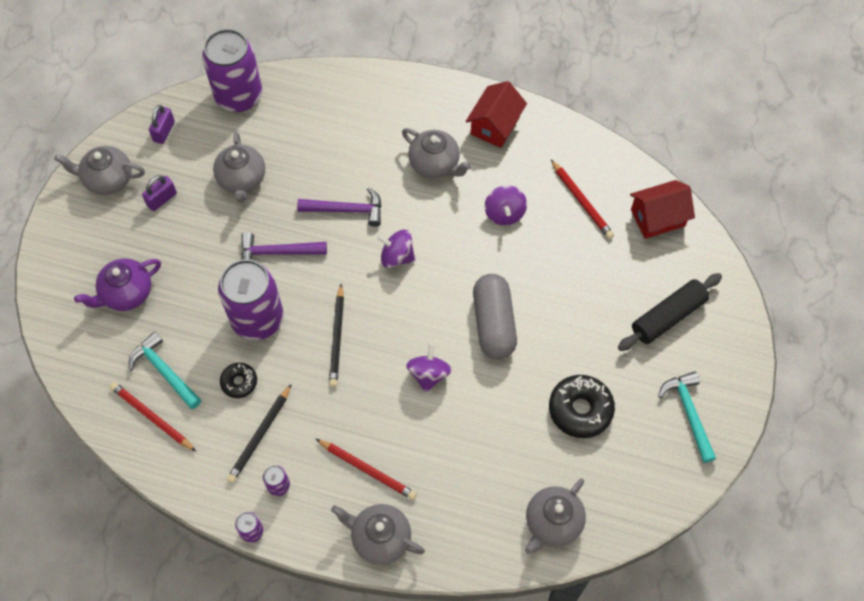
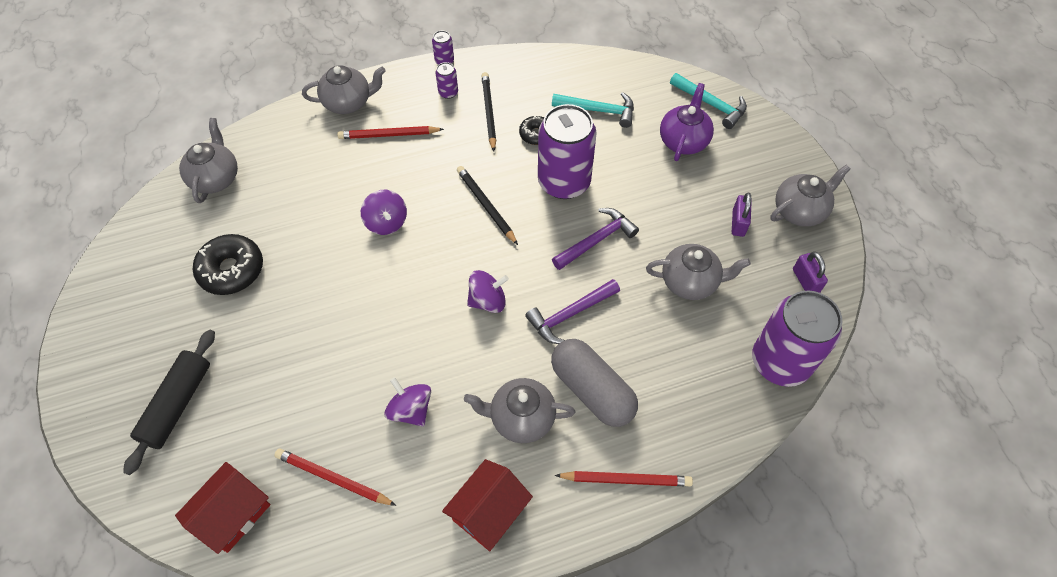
camera: 145 degrees right, 5 degrees down
(152, 417) = (577, 81): red pencil -> red pencil (626, 479)
(242, 179) = (690, 282): grey teapot -> grey teapot turned 135 degrees clockwise
(493, 323) = (355, 295): grey capsule -> grey capsule (592, 390)
(495, 125) = (489, 511): red house -> red house turned 45 degrees clockwise
(689, 413) = (122, 324): turquoise hammer -> turquoise hammer (710, 104)

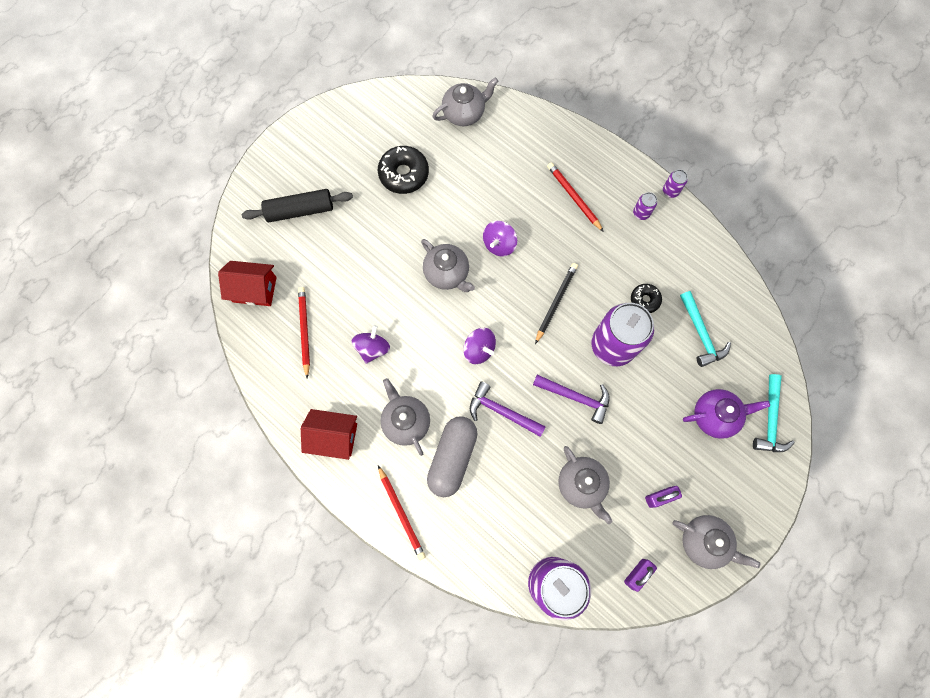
camera: 60 degrees right, 15 degrees up
(348, 103) = (583, 151): grey teapot -> grey teapot (447, 273)
(489, 112) = (642, 253): black pencil -> none

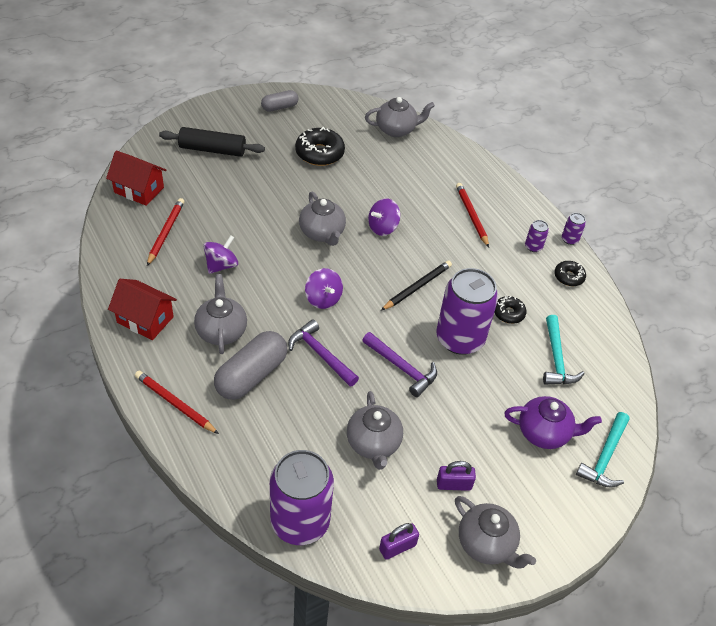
camera: 15 degrees right, 25 degrees down
(340, 127) = (279, 107): none -> grey capsule
(401, 513) = (175, 403): red pencil -> red pencil turned 135 degrees clockwise
(683, 236) = (568, 277): none -> black donut

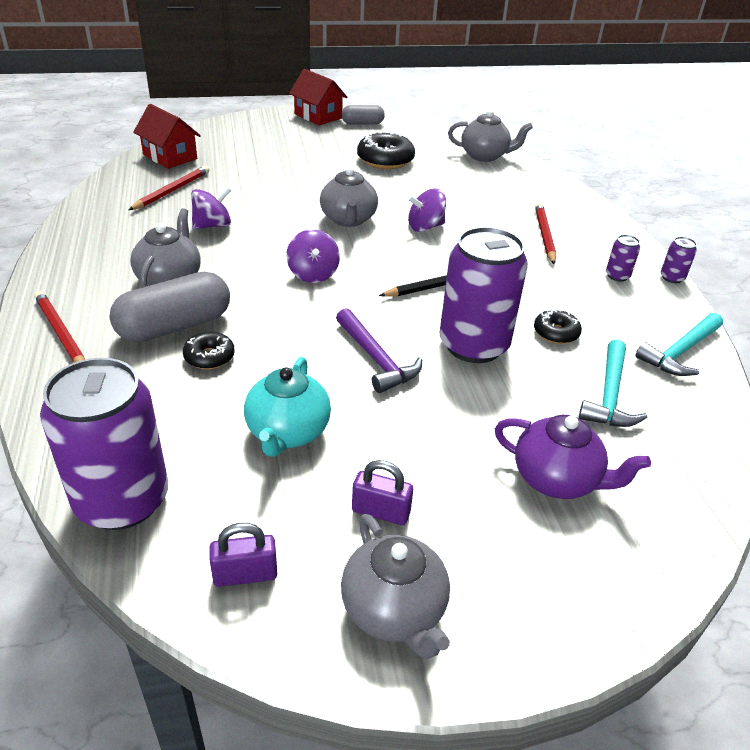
camera: 20 degrees right, 10 degrees down
(145, 319) = (91, 253): red house -> red house (318, 116)
(212, 150) = (269, 141): black rolling pin -> none
(321, 355) = (276, 324): purple hammer -> none
(373, 444) = (287, 432): grey teapot -> turquoise teapot
(568, 277) = (658, 313): black donut -> black donut (209, 357)
(605, 457) = (651, 536): turquoise hammer -> turquoise hammer (680, 352)

